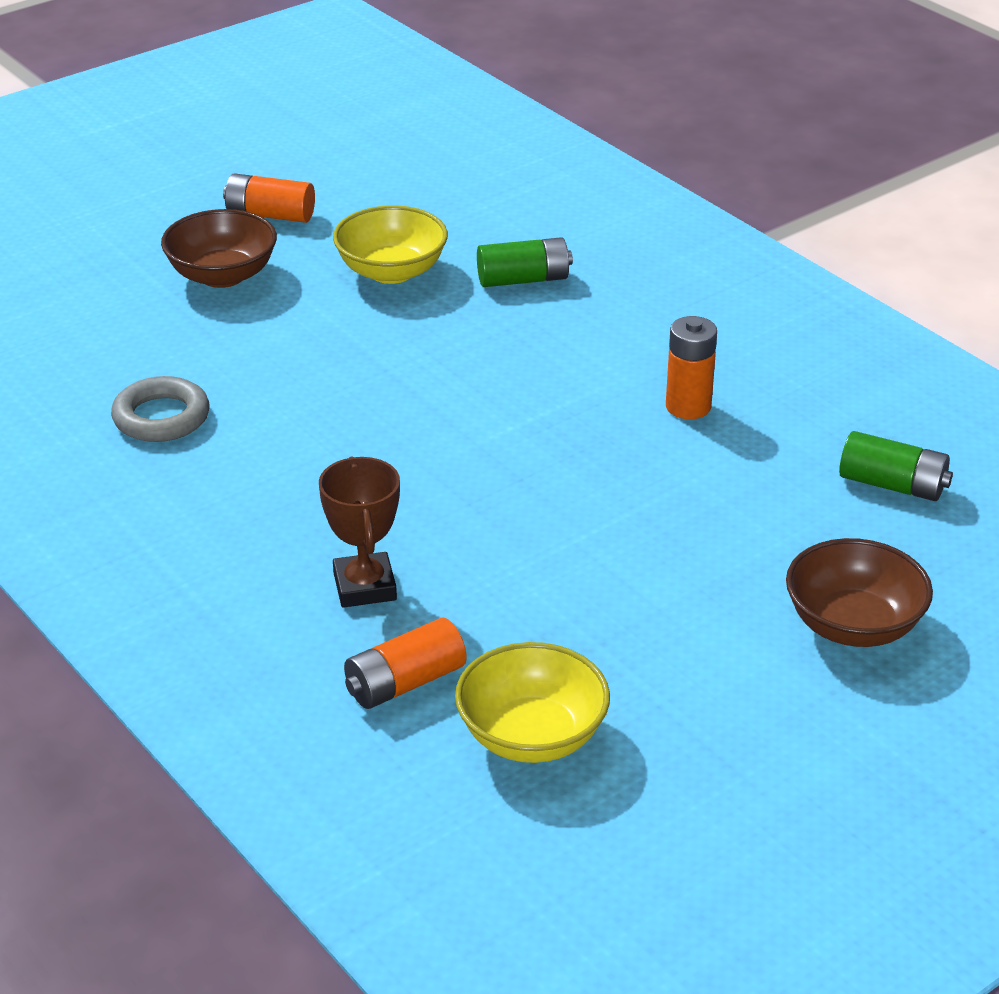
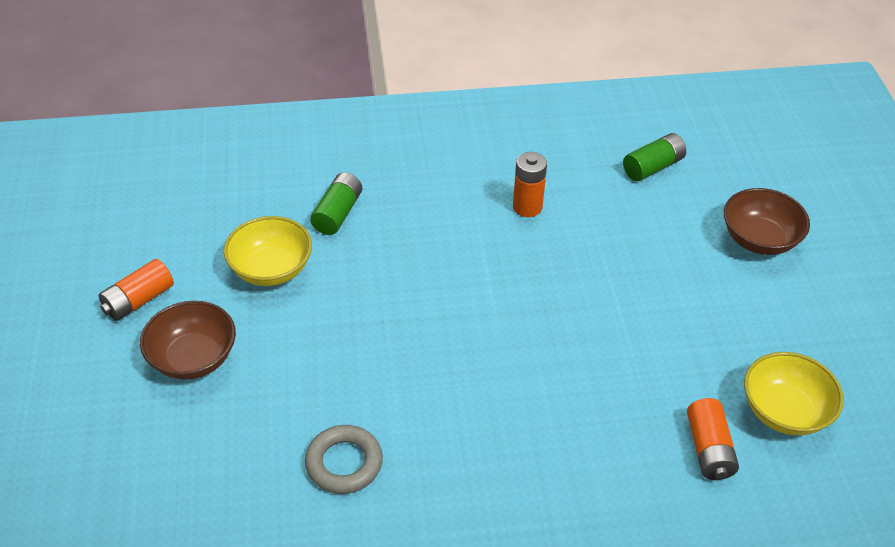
camera: 60 degrees left, 10 degrees up
(364, 586) = (606, 429): brown trophy -> none

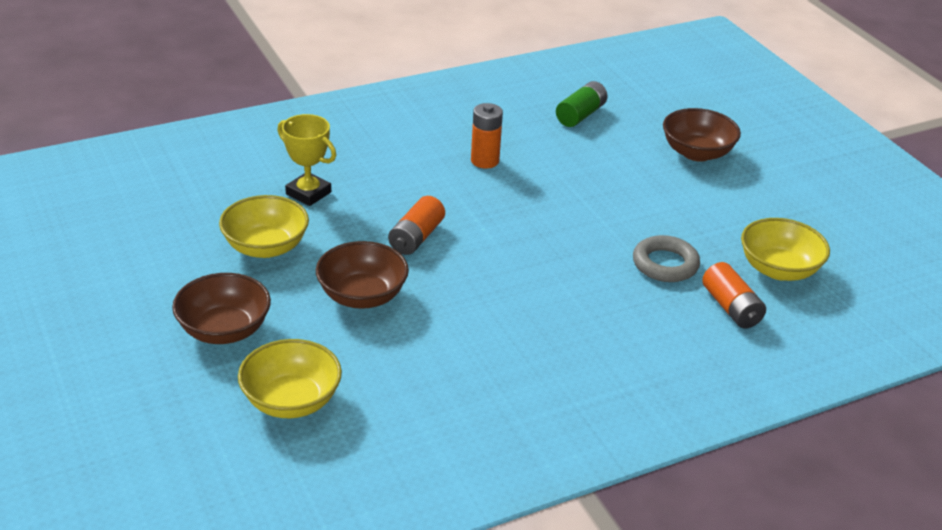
camera: 20 degrees left, 10 degrees down
(139, 300) = (142, 294): orange battery -> orange battery (416, 237)
(219, 455) = (291, 401): none -> yellow bowl
(336, 347) = (362, 296): none -> brown bowl
(337, 213) = (308, 193): green battery -> yellow trophy
(344, 463) = (416, 382): grey ring -> grey ring (665, 264)

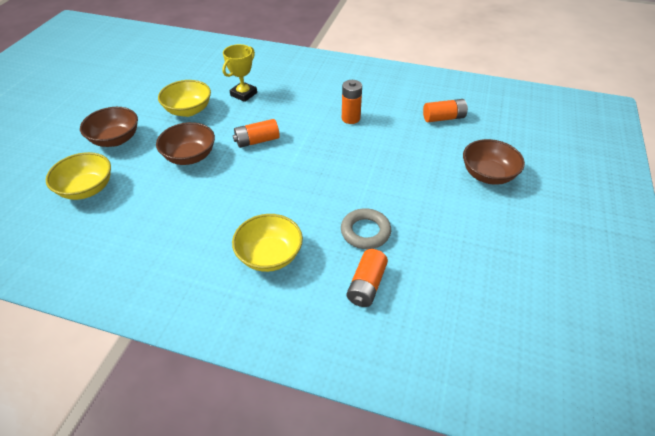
camera: 45 degrees right, 10 degrees up
(308, 193) = (243, 94): yellow trophy -> yellow trophy turned 45 degrees clockwise
(580, 115) = (443, 118): green battery -> orange battery
(779, 269) = (436, 281): yellow bowl -> yellow bowl (269, 255)

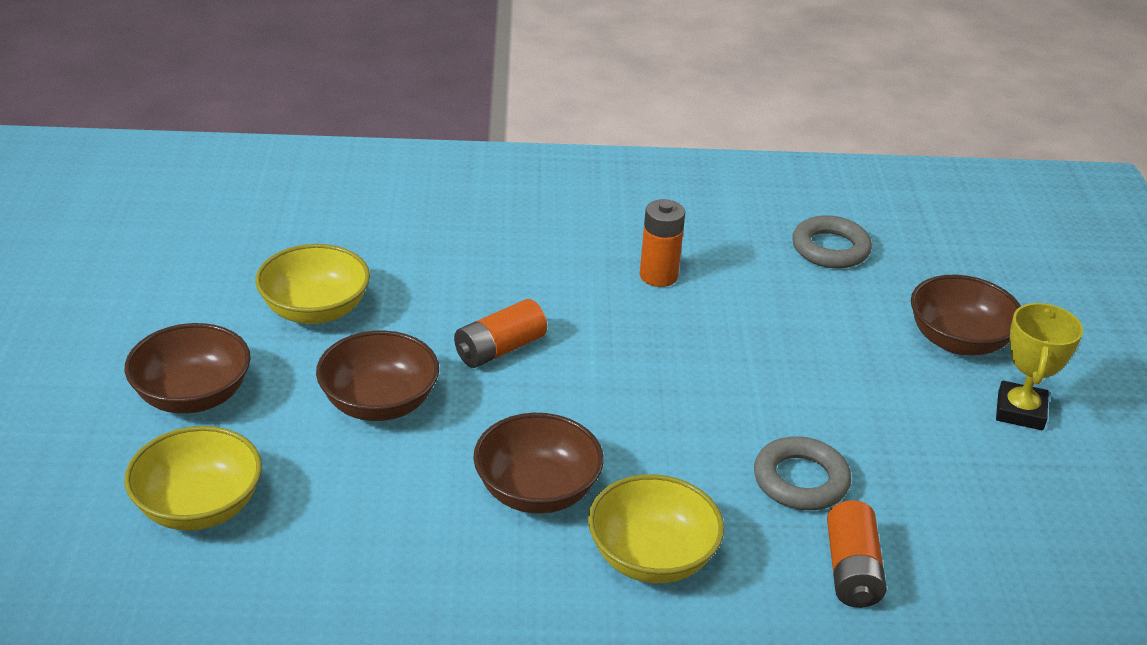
camera: 20 degrees left, 10 degrees down
(234, 211) = (537, 491): none -> brown bowl
(243, 94) = (413, 259): yellow trophy -> yellow trophy (1020, 411)
(443, 118) = (830, 249): orange battery -> grey ring

